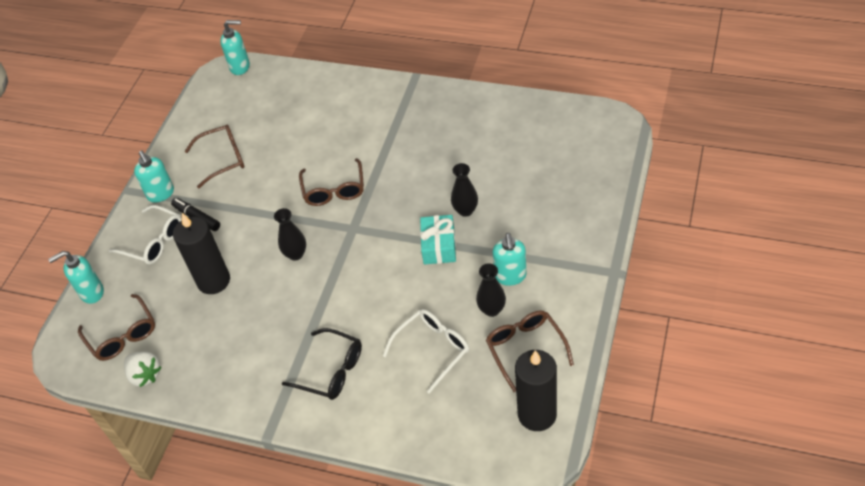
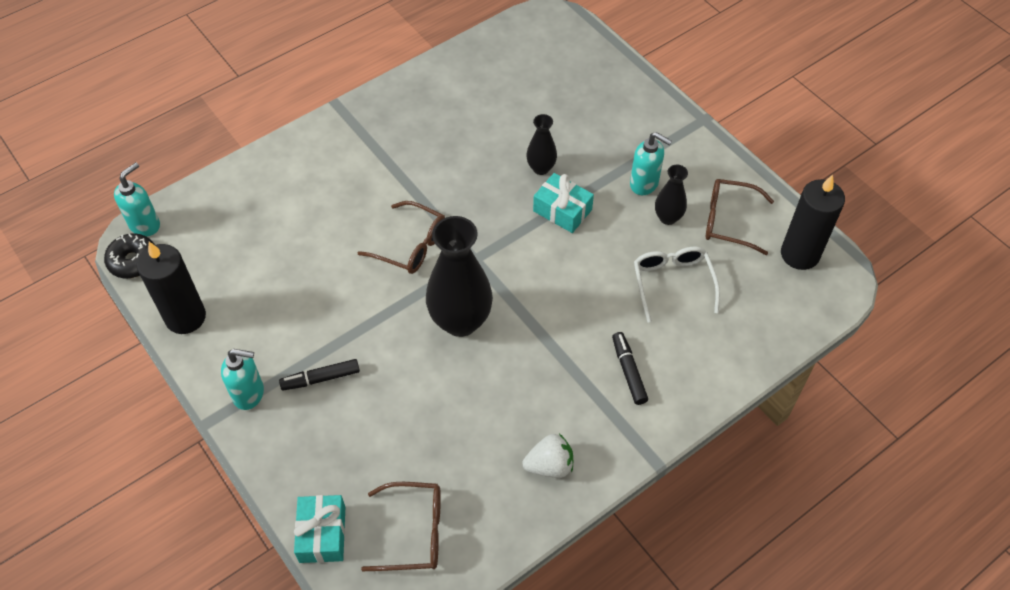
camera: 60 degrees left, 5 degrees up
(91, 292) = (322, 534): turquoise soap dispenser -> turquoise gift
(145, 375) = (489, 536): white strawberry -> white strawberry (549, 465)
(154, 242) = (312, 435): white glasses -> none
(211, 81) = (133, 261): none -> black donut
(213, 281) = (424, 409): black candle -> black candle (185, 317)
(223, 159) = (263, 311): brown glasses -> none
(296, 254) = (460, 321): black vase -> black vase, size x1.95
(331, 371) = (628, 371): black glasses -> black marker

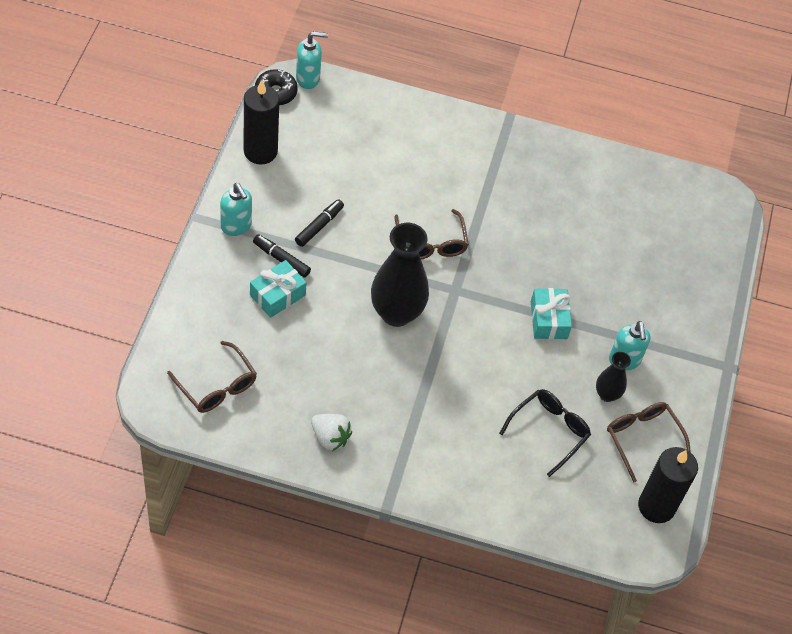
camera: 45 degrees right, 0 degrees up
(322, 534) = (174, 334): turquoise gift -> turquoise gift (277, 295)
(541, 168) = (574, 283): black vase -> none
(628, 371) = (447, 444): black marker -> black marker (319, 226)
(672, 283) = (549, 431): white glasses -> black glasses

